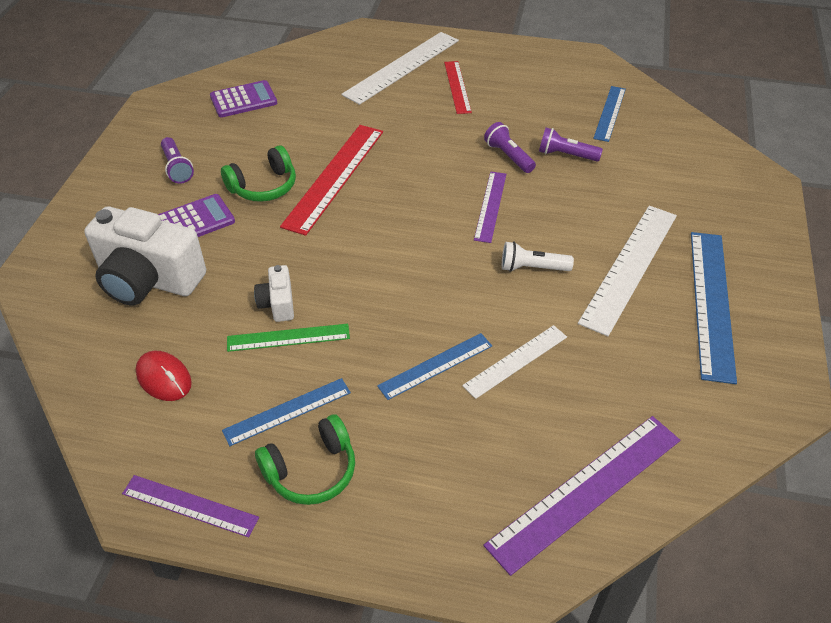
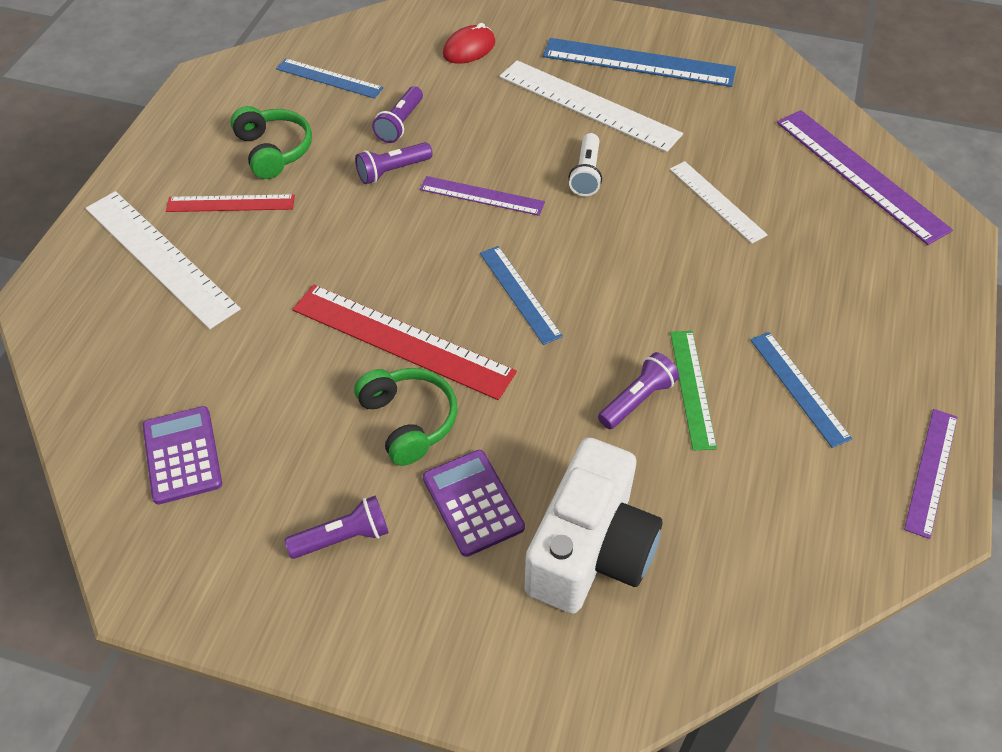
camera: 85 degrees left, 5 degrees up
(164, 378) = (762, 513): red mouse -> red mouse (469, 48)
(278, 304) = (637, 400): white camera -> purple flashlight
(311, 471) = (871, 366): green headphones -> green headphones (274, 151)
(435, 365) = (726, 261): blue ruler -> blue ruler (519, 294)

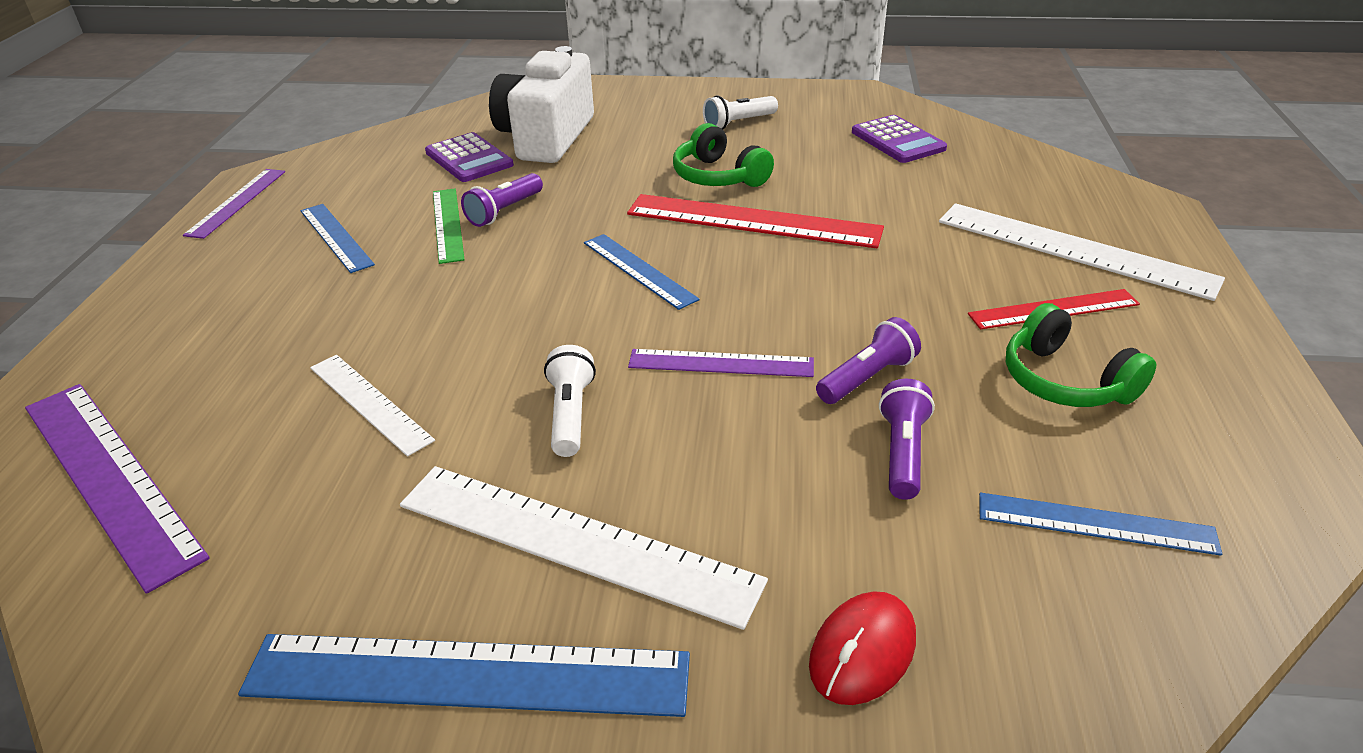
camera: 170 degrees right, 15 degrees down
(343, 537) = (738, 123): purple flashlight -> white flashlight
(473, 503) = (644, 146): purple calculator -> purple calculator (469, 159)

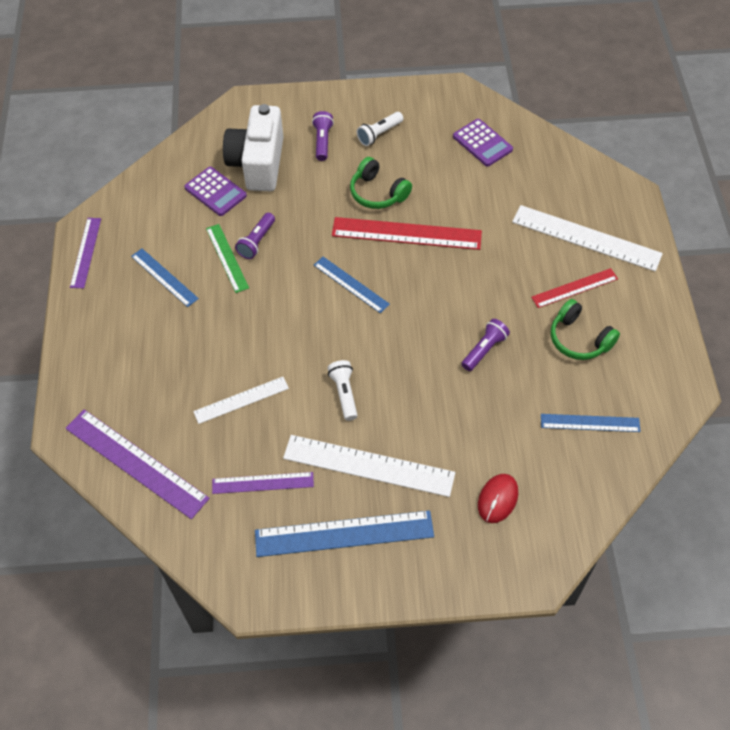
camera: 10 degrees left, 20 degrees up
(369, 403) = (241, 400): white ruler -> white ruler turned 60 degrees counterclockwise
(721, 363) = (410, 349): purple ruler -> purple ruler (263, 483)
(902, 452) = (505, 395): purple flashlight -> purple flashlight (322, 141)

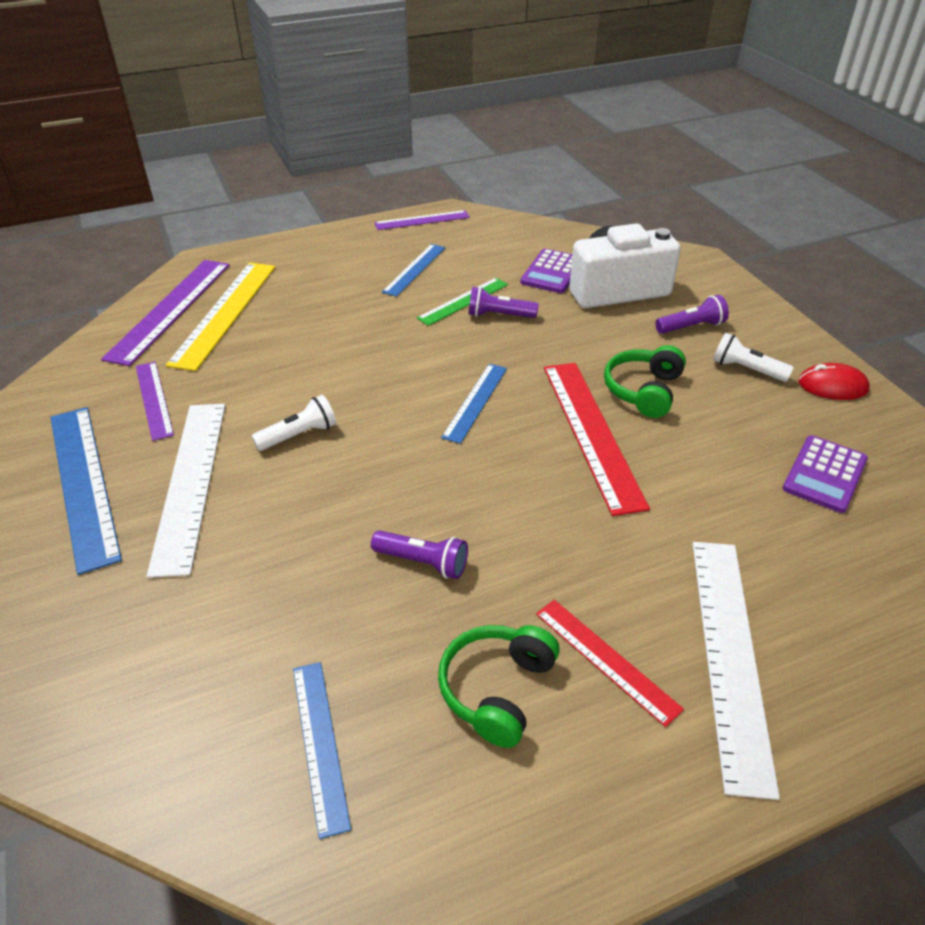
camera: 70 degrees right, 15 degrees down
(163, 422) = (225, 313): none -> yellow ruler
(241, 400) = (267, 357): white ruler -> none
(497, 499) = (147, 638): red mouse -> red mouse (832, 386)

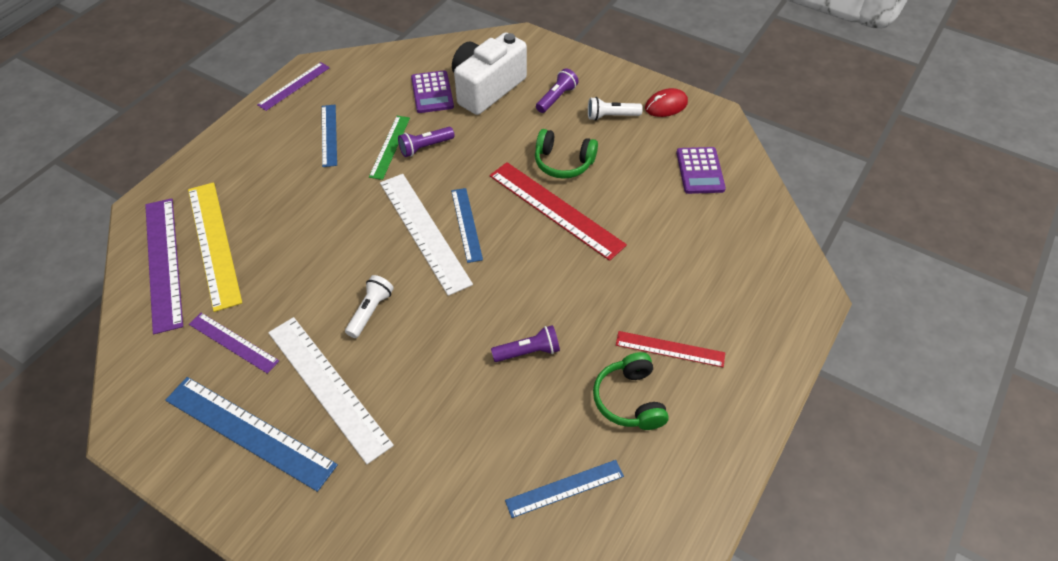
camera: 35 degrees left, 10 degrees up
(320, 743) = (564, 488): blue ruler -> blue ruler turned 60 degrees counterclockwise
(643, 391) = (563, 162): green headphones -> green headphones turned 60 degrees counterclockwise
(730, 655) = (726, 309): white ruler -> white ruler (424, 231)

